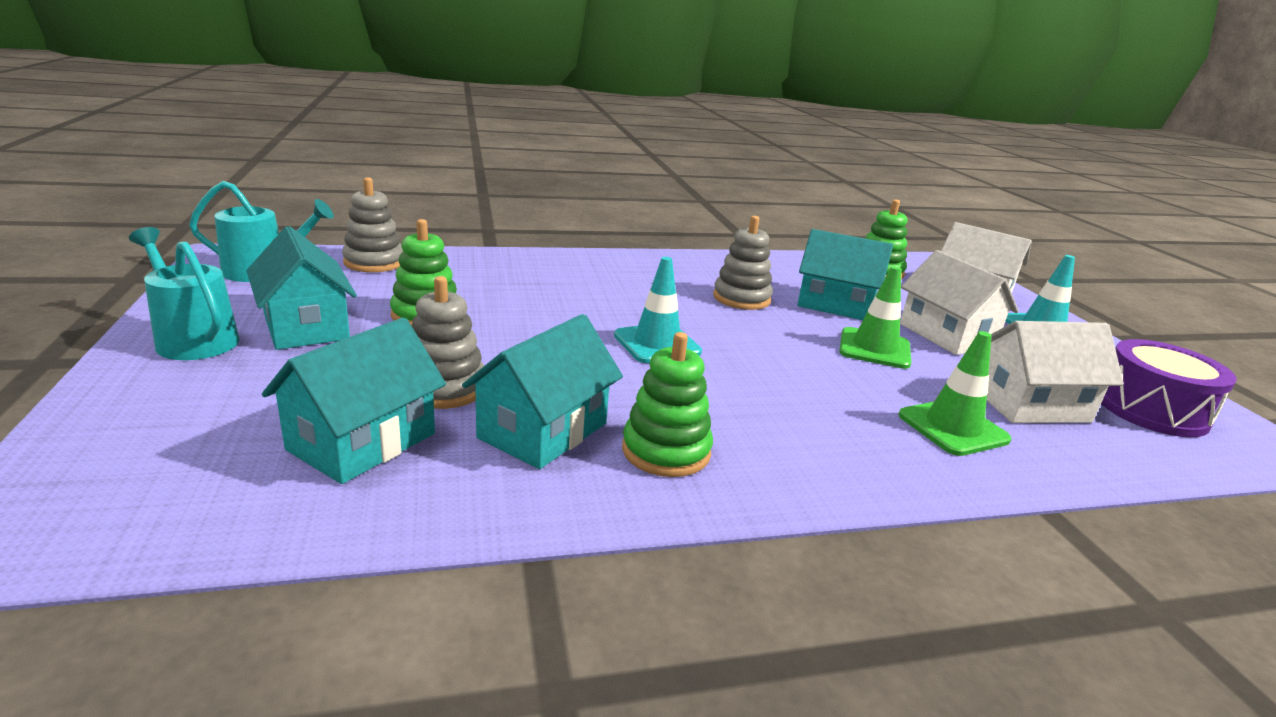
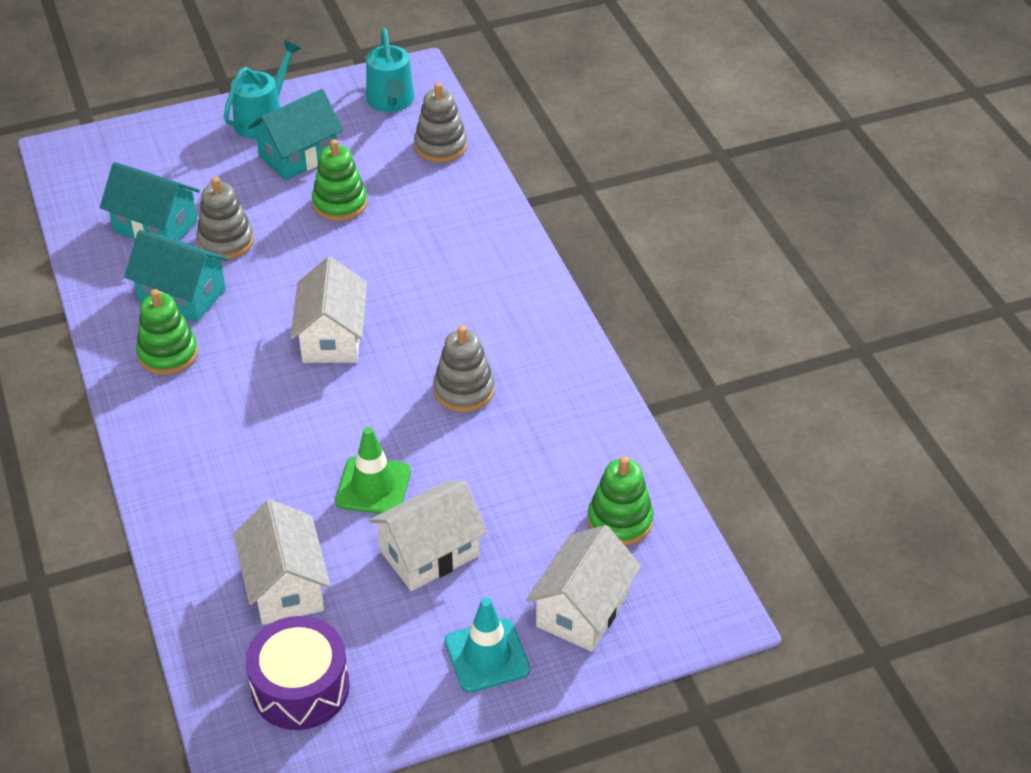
camera: 85 degrees right, 20 degrees up
(657, 344) = (332, 337): turquoise traffic cone -> white house
(835, 305) = (480, 466): turquoise house -> none
(953, 428) = (231, 518): green traffic cone -> none

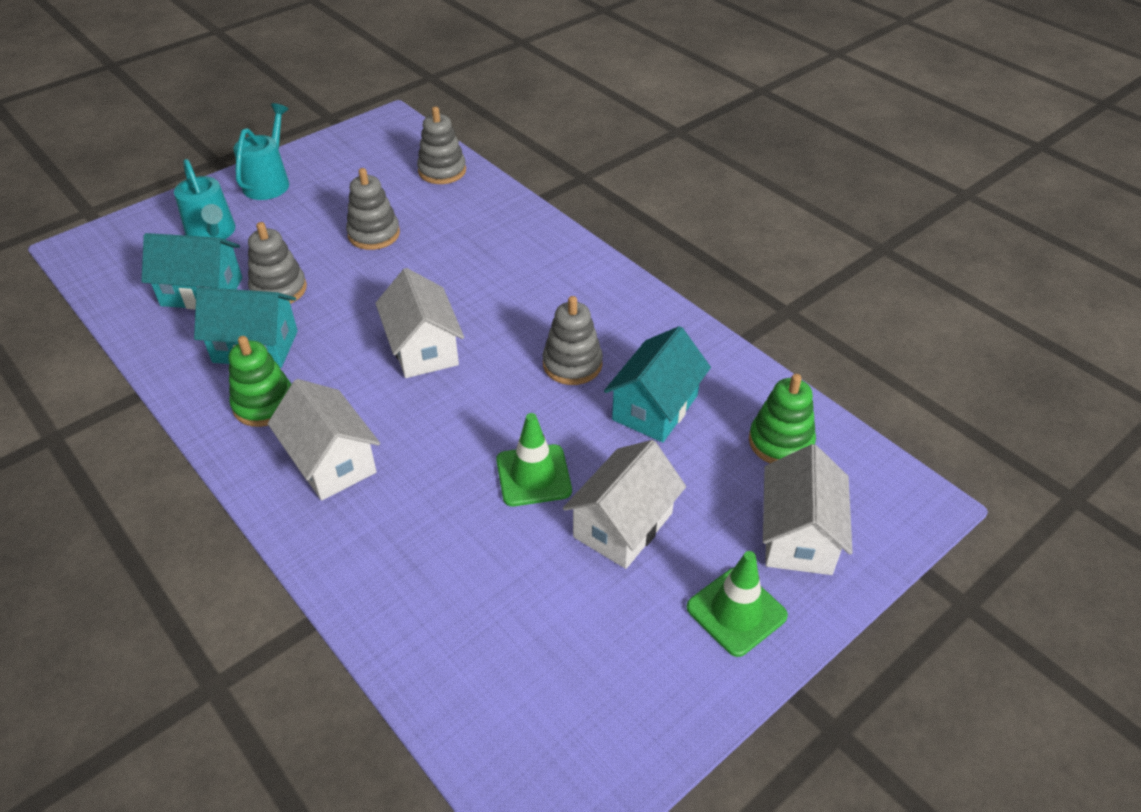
camera: 20 degrees left, 0 degrees up
(285, 586) = (495, 603): white house -> white house (331, 461)
(298, 156) = (316, 204): turquoise house -> turquoise house (655, 407)
(300, 687) = (565, 710): purple drum -> none
(340, 203) = (374, 234): green stacking toy -> grey stacking toy
(391, 102) = (380, 146): turquoise watering can -> turquoise watering can (212, 233)
(487, 656) = (736, 611): turquoise traffic cone -> green traffic cone

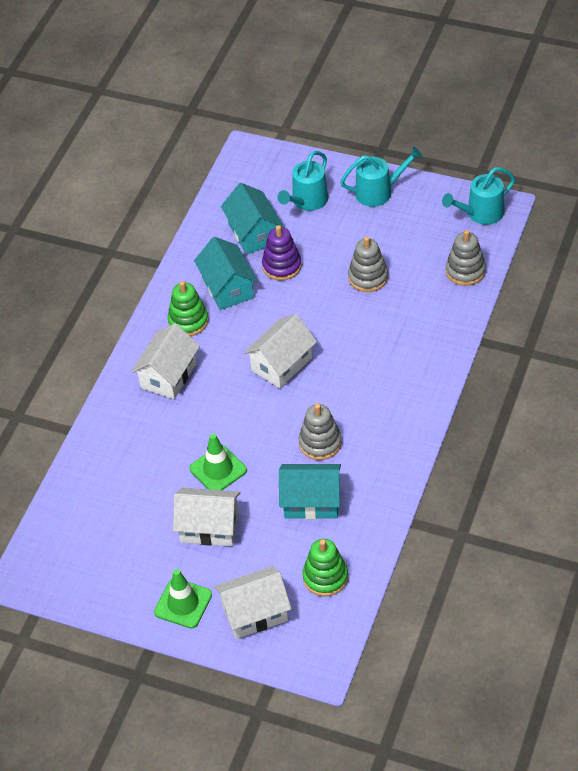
camera: 65 degrees right, 5 degrees up
(279, 289) = (282, 266): grey stacking toy -> purple stacking toy
(382, 134) = (481, 213): none -> turquoise watering can

